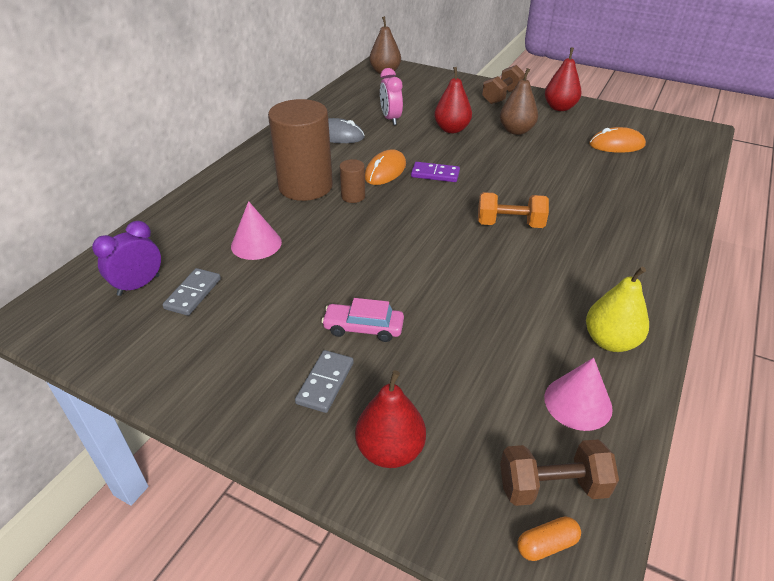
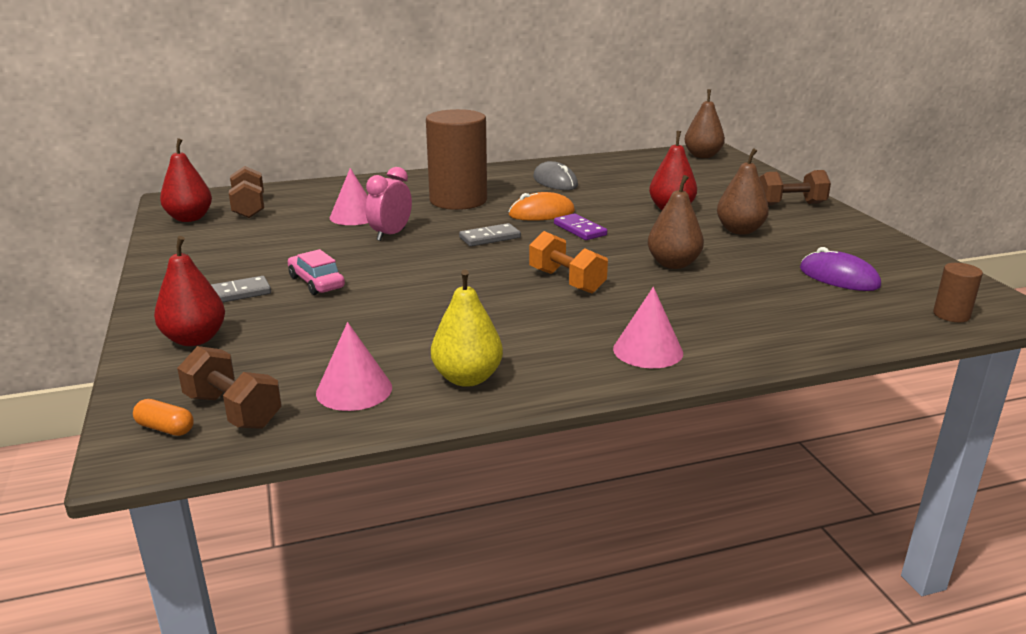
camera: 45 degrees right, 15 degrees down
(139, 285) = (249, 208): purple clock -> brown dumbbell
(193, 294) = (266, 223): grey domino -> grey domino (490, 238)
(353, 196) = (479, 218): brown cylinder -> brown cylinder (951, 315)
(391, 119) = (628, 186): pink clock -> pink clock (391, 234)
(534, 177) = (673, 264): none -> brown pear
(560, 108) = (842, 231): red pear -> red pear (189, 218)
(616, 145) = (839, 277): orange mouse -> purple mouse
(641, 253) = (648, 350): none -> pink cone

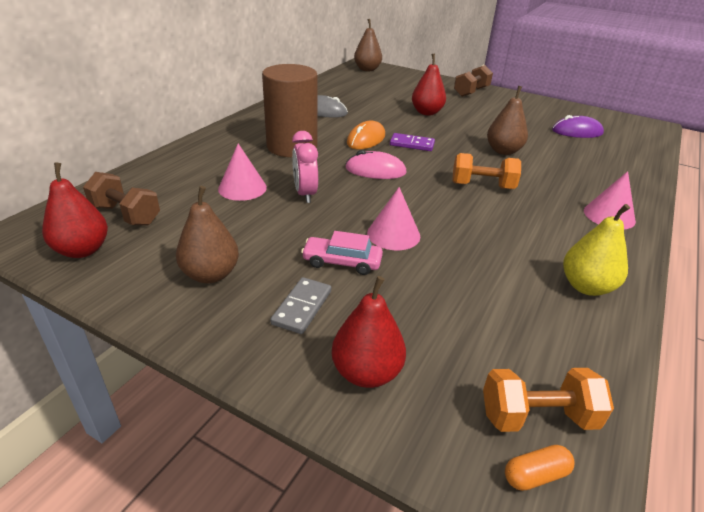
camera: 45 degrees left, 10 degrees up
(233, 411) = (537, 417): brown dumbbell -> orange dumbbell
(354, 390) = (558, 339): pink cone -> pink cone (393, 234)
(490, 238) = (375, 170): grey domino -> pink mouse
(740, 230) = (485, 117): brown pear -> brown pear (211, 274)
(951, 315) = (647, 137): brown cylinder -> none

